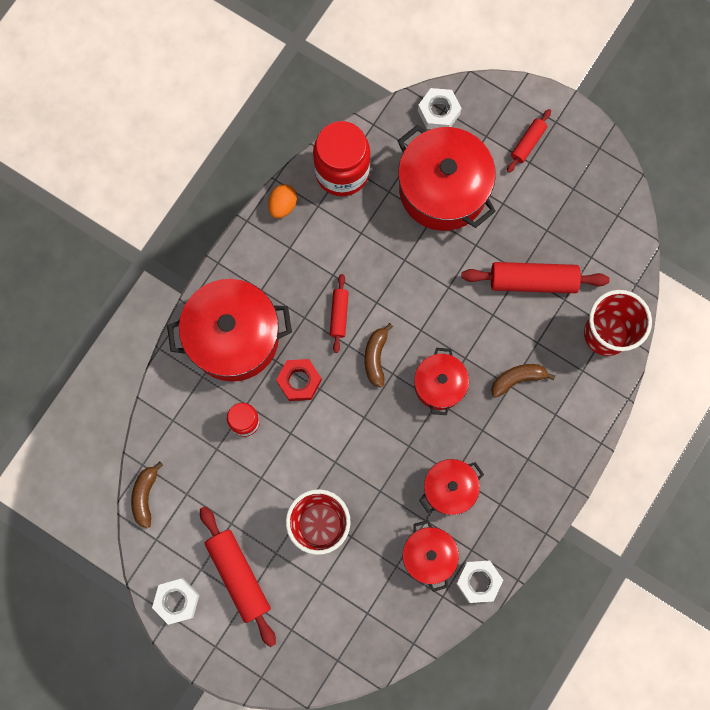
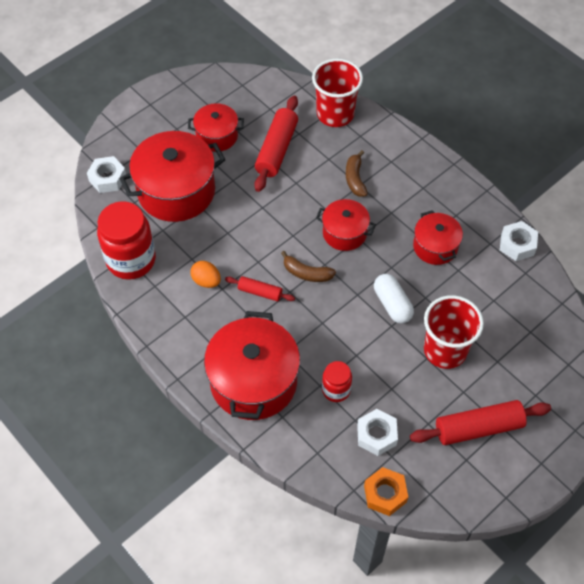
camera: 75 degrees left, 20 degrees down
(145, 496) = (385, 494): brown banana -> orange nut
(177, 601) = (492, 487): white nut -> white nut (376, 435)
(283, 205) = (143, 313): orange egg -> orange egg (206, 281)
(299, 381) = (310, 337): red nut -> none
(361, 457) = (392, 304): none -> white capsule
(428, 556) = (489, 274): red pot -> red pot (217, 136)
(528, 143) = (160, 126): red rolling pin -> none

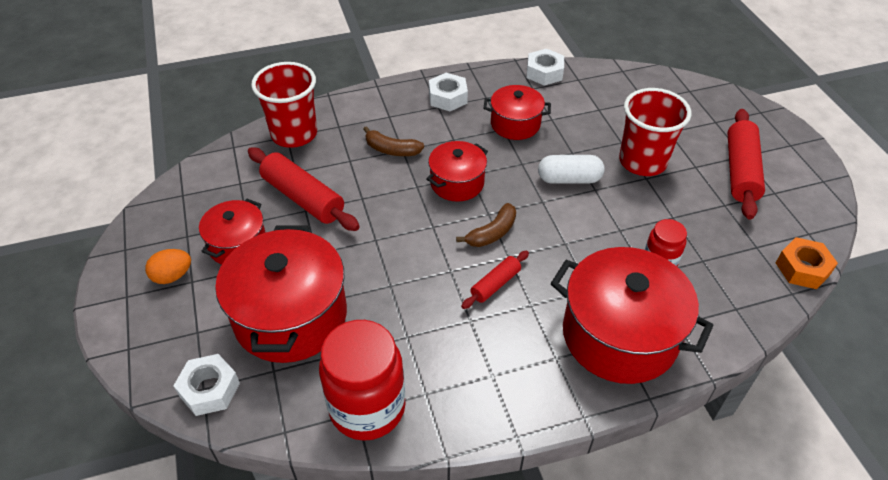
camera: 65 degrees left, 10 degrees down
(206, 281) = (450, 332): orange egg -> orange egg (172, 276)
(376, 435) = (727, 249): white nut -> white nut (447, 97)

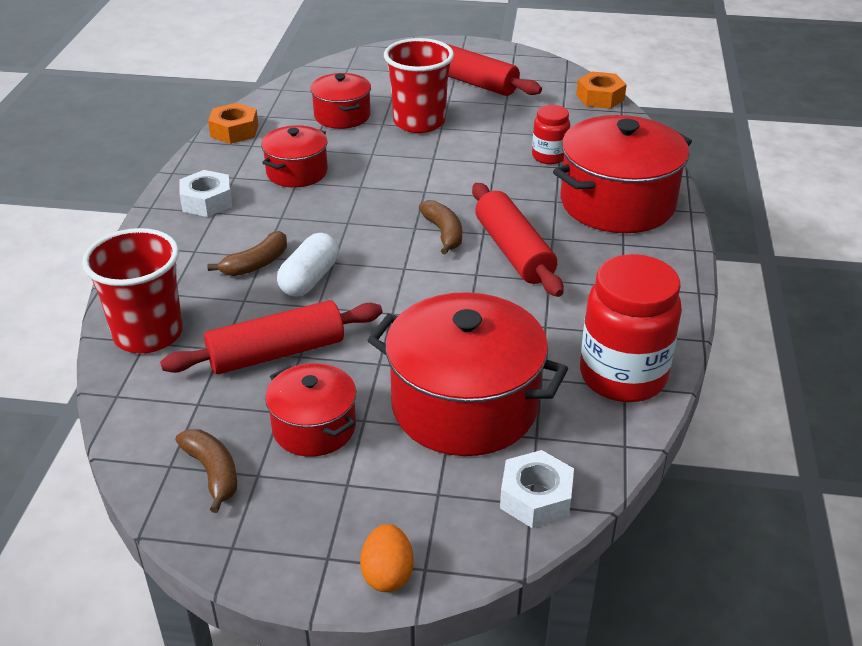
camera: 65 degrees left, 10 degrees down
(172, 276) = (324, 502): orange egg -> orange egg (387, 574)
(182, 215) = (213, 473): none -> brown banana
(457, 183) = (352, 234): red pot -> red pot (342, 116)
(495, 284) = (514, 251): red rolling pin -> red rolling pin, size x1.83
(544, 73) = (234, 131): white nut -> orange nut
(569, 179) = (407, 167): white capsule -> white capsule (309, 279)

